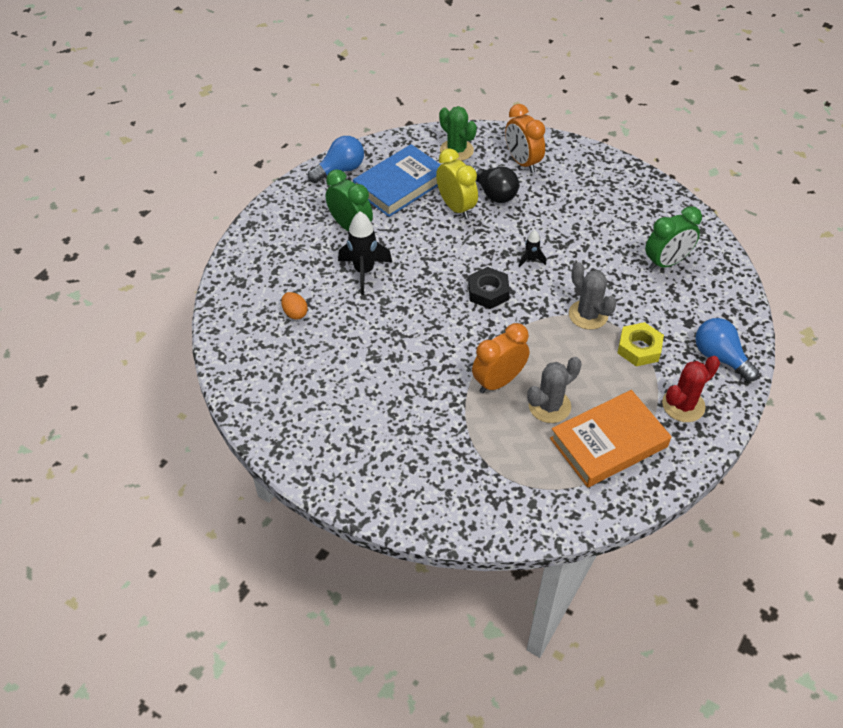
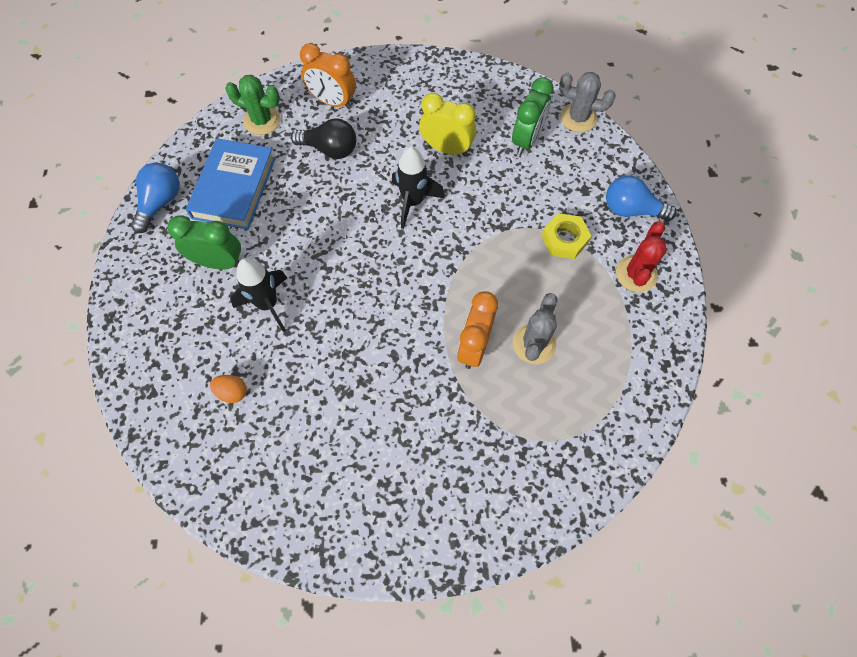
camera: 35 degrees left, 15 degrees up
(456, 207) = (306, 183): yellow clock -> yellow clock (446, 149)
(488, 292) = (399, 258): black nut -> none
(531, 260) = (413, 202): black rocket -> black rocket, size x1.94
(588, 315) = (500, 231): grey cactus -> grey cactus (578, 118)
(608, 443) = (605, 349): orange book -> none

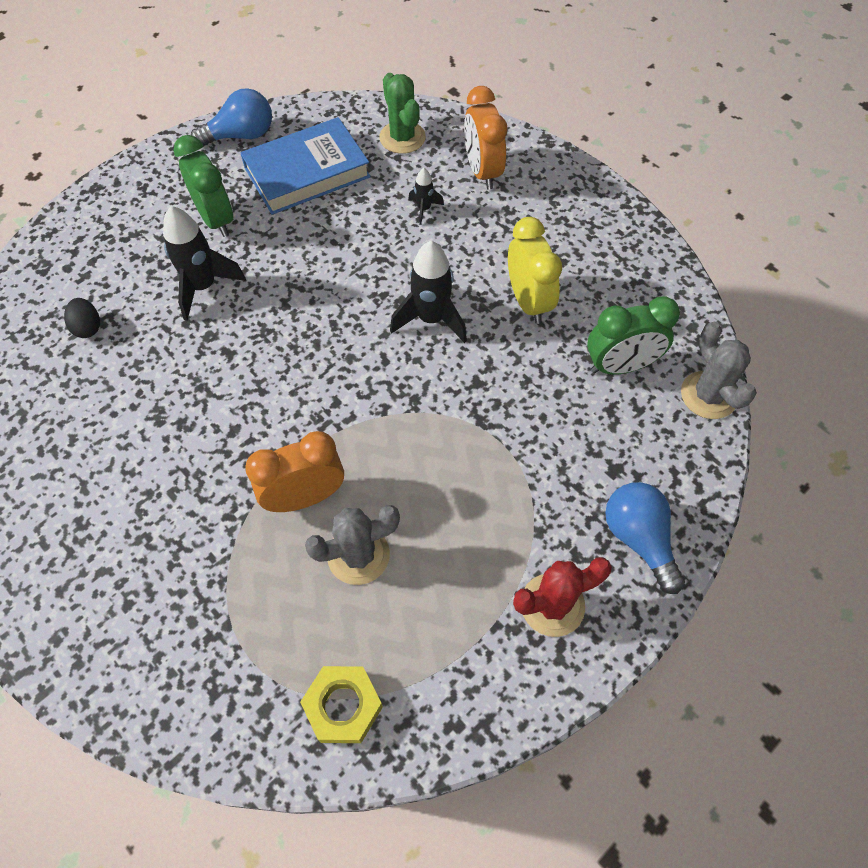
camera: 50 degrees right, 5 degrees down
(232, 392) = (88, 327): orange egg -> black egg
(330, 149) = (424, 209): black light bulb -> black rocket
(564, 239) = (525, 494): yellow nut -> yellow nut (343, 706)

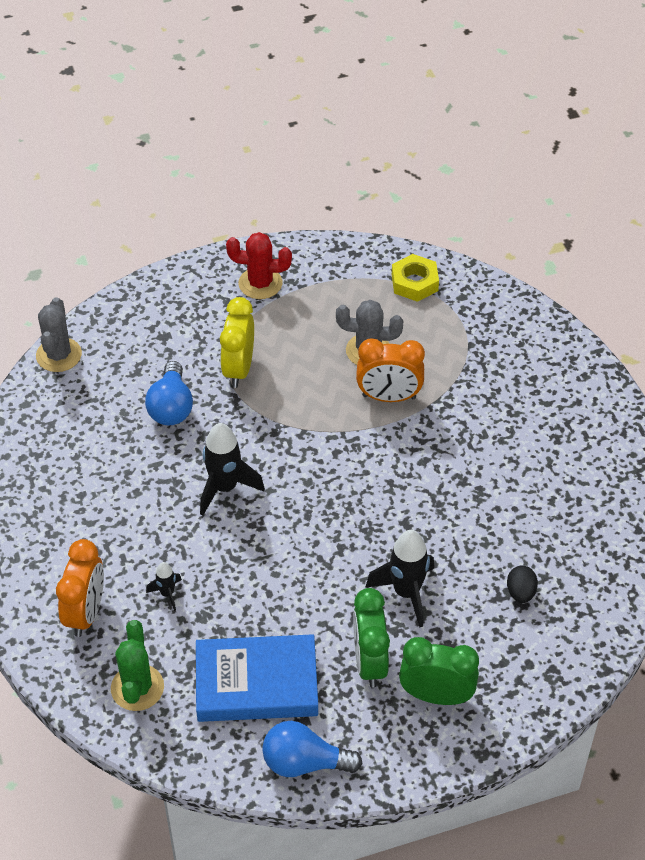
camera: 155 degrees left, 10 degrees down
(528, 301) = (136, 472): yellow clock -> yellow clock (239, 369)
(620, 366) = (104, 397): green clock -> green clock (436, 695)
(639, 539) = (180, 295): blue light bulb -> blue light bulb (171, 407)

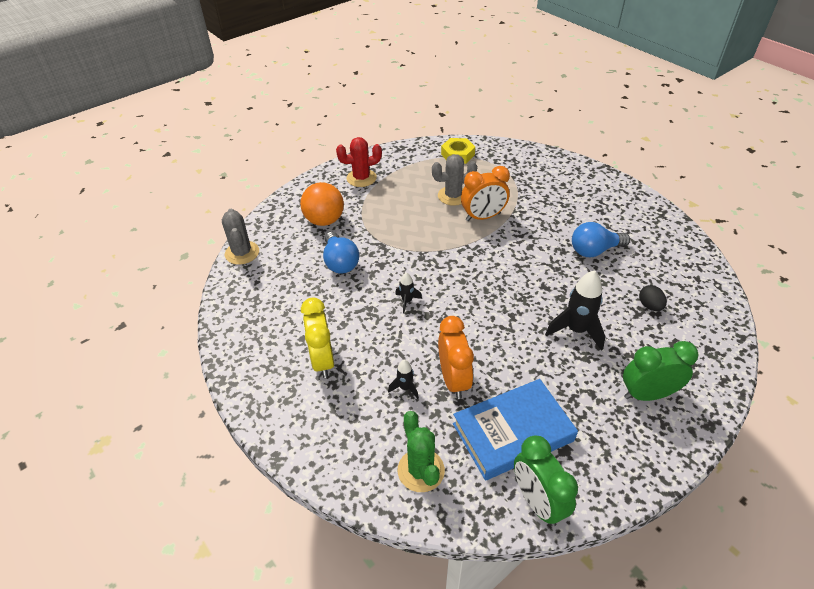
camera: 20 degrees left, 5 degrees down
(86, 613) = (348, 424): orange clock -> orange clock (453, 380)
(180, 338) = (324, 220): none -> orange ball
(225, 488) = (407, 301): black rocket -> black rocket, size x0.52
(239, 369) = (374, 227): yellow clock -> yellow clock (322, 360)
(304, 762) = (588, 483): blue light bulb -> blue light bulb (594, 250)
(369, 662) = (584, 387): green clock -> green clock (537, 501)

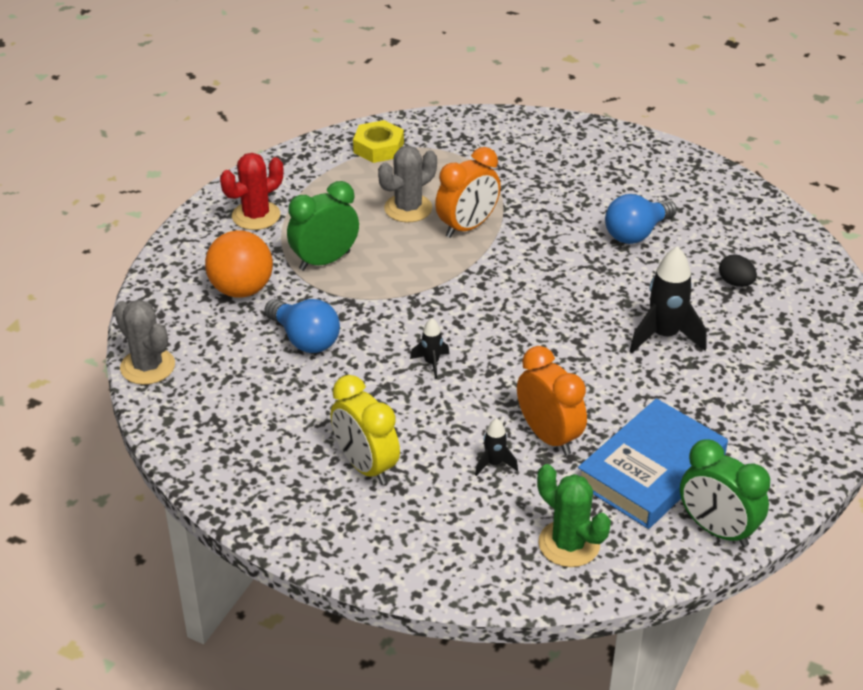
camera: 25 degrees left, 5 degrees down
(647, 394) = (779, 382): green clock -> green clock (324, 261)

